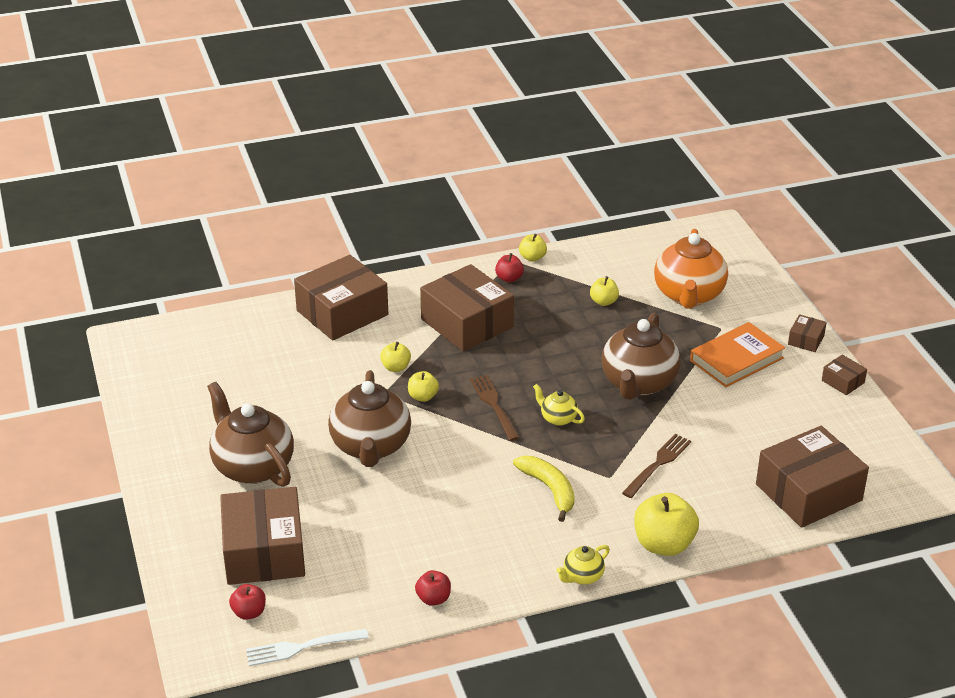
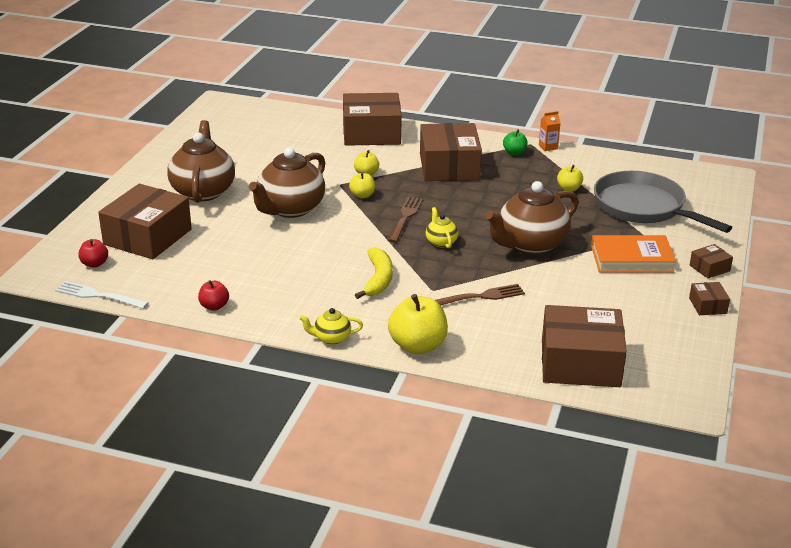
camera: 35 degrees right, 5 degrees down
(509, 278) = (514, 153): red apple -> green apple
(532, 257) = (548, 147): yellow apple -> orange carton
(688, 295) = (643, 207): orange teapot -> grey pan

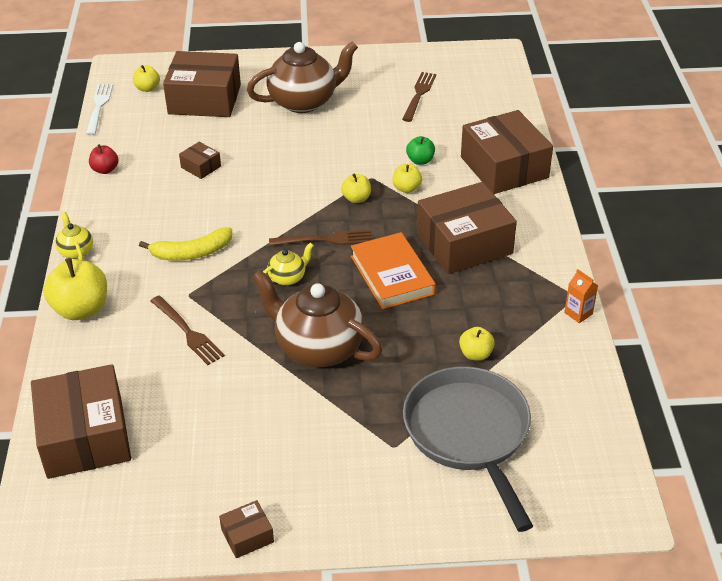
camera: 70 degrees right, 10 degrees up
(94, 264) = (147, 88): red apple -> yellow apple
(245, 143) = (419, 95): none -> brown fork
(290, 209) = (300, 161): brown teapot -> none
(514, 153) = (539, 287): green apple -> green apple (420, 160)
(631, 259) = (328, 444): orange book -> orange book (392, 275)
(643, 207) = (469, 434): grey pan -> grey pan turned 45 degrees counterclockwise
(709, 268) = (342, 526): brown box -> brown box (201, 167)

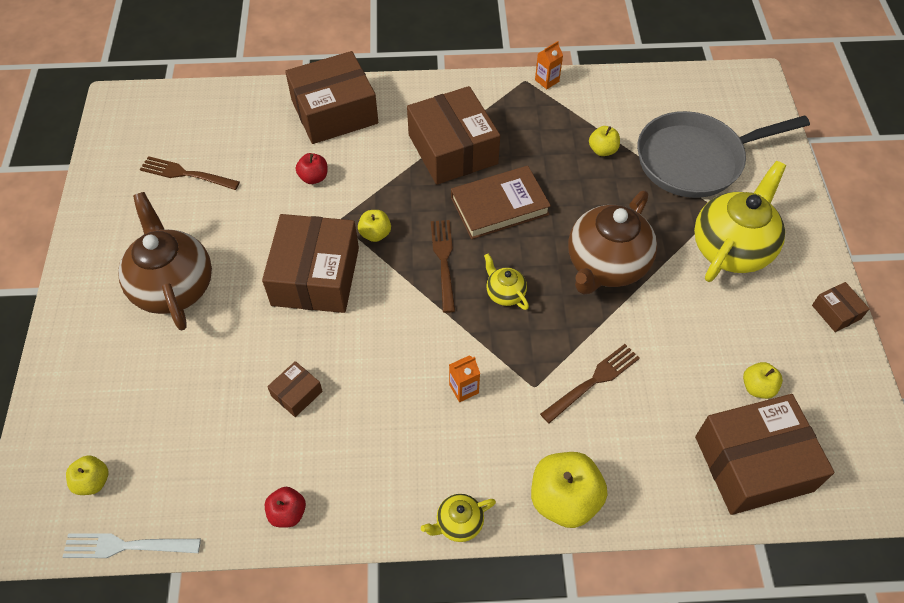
camera: 90 degrees left, 15 degrees up
(192, 253) = (464, 389): yellow banana -> orange carton
(204, 99) = (140, 402): brown box -> brown box (315, 276)
(339, 452) = (731, 248): none -> yellow teapot
(392, 275) = (499, 206): orange book -> brown book
(406, 188) = (361, 190): yellow apple -> yellow apple (757, 387)
(420, 160) = (314, 177): green apple -> red apple

